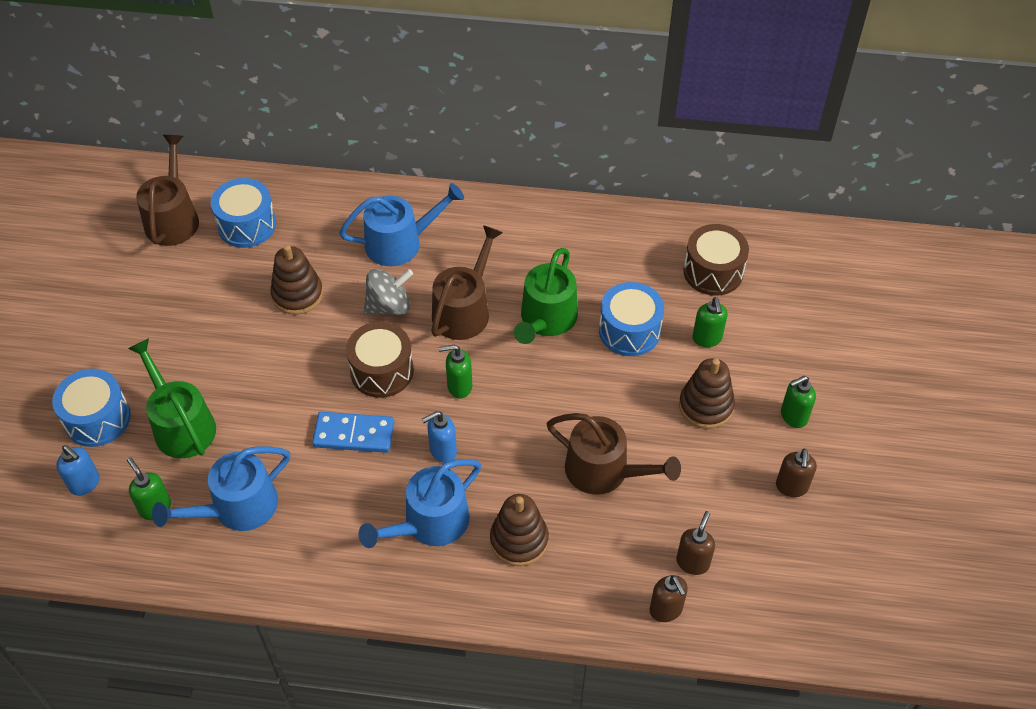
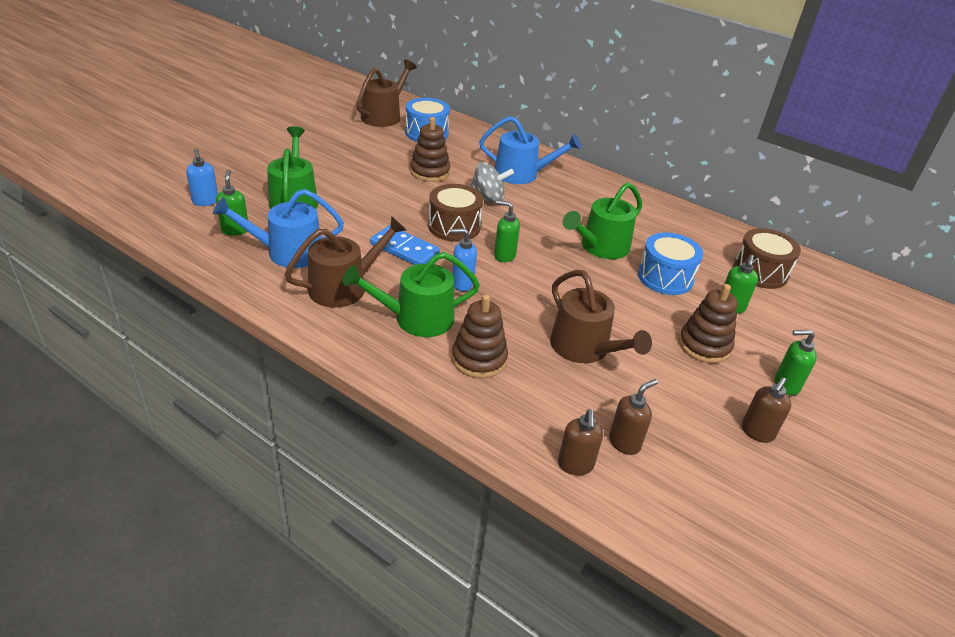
camera: 25 degrees right, 15 degrees down
(97, 419) = (246, 177): blue drum -> none
(430, 523) = (416, 318): blue watering can -> green watering can
(464, 310) = (541, 220): brown watering can -> brown watering can (344, 287)

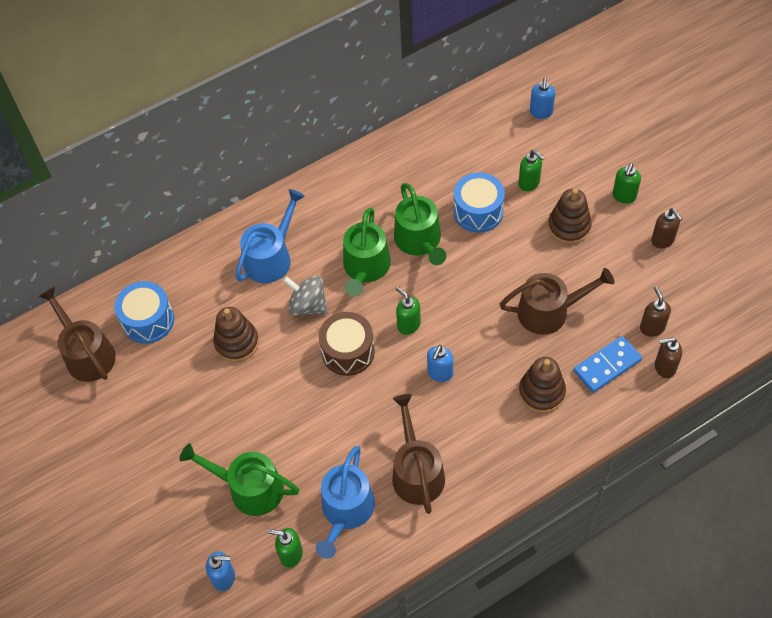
camera: 60 degrees left, 20 degrees up
(404, 249) = (372, 406): blue domino -> blue domino (607, 365)
(416, 318) = (478, 424): green watering can -> green watering can (365, 268)
(488, 199) = (308, 305): grey spinning top -> grey spinning top turned 90 degrees counterclockwise
(504, 255) = (408, 325): green soap dispenser -> green soap dispenser turned 90 degrees clockwise
(575, 465) = (664, 367): brown soap dispenser -> brown soap dispenser turned 150 degrees clockwise
(760, 272) = (491, 137): brown drum -> none
(826, 301) = (541, 112): none -> blue soap dispenser

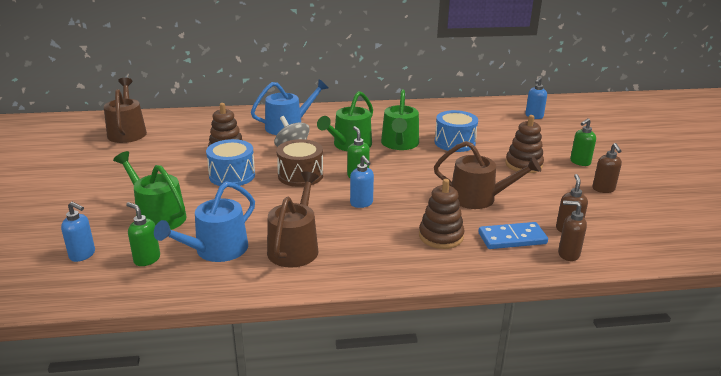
camera: 20 degrees right, 30 degrees down
(148, 320) = (181, 129): blue drum -> blue drum (232, 175)
(440, 373) = (361, 203): blue soap dispenser -> blue soap dispenser turned 75 degrees counterclockwise
(529, 183) = (504, 140): green soap dispenser -> none

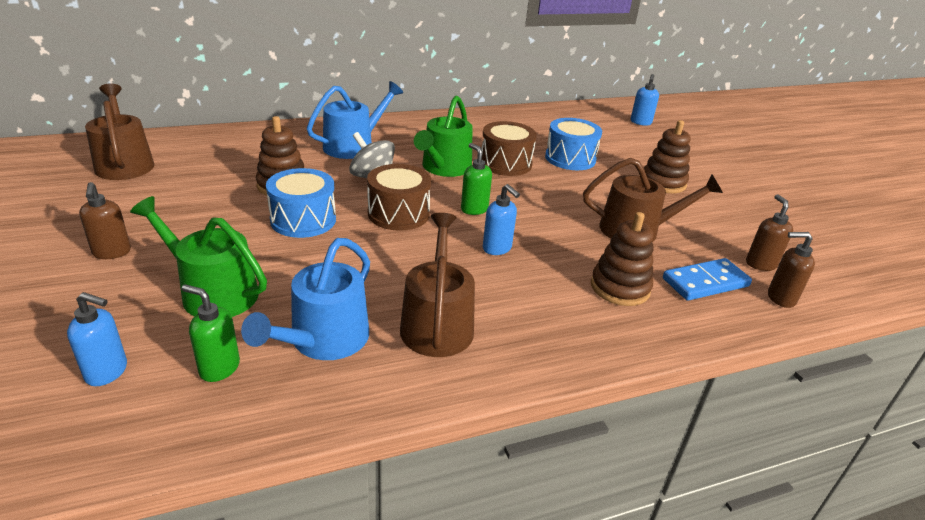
camera: 15 degrees left, 5 degrees up
(399, 144) = (505, 163): green watering can -> brown drum
(580, 162) = (721, 176): green soap dispenser -> none
(603, 189) = (766, 208): brown soap dispenser -> brown soap dispenser (112, 253)

